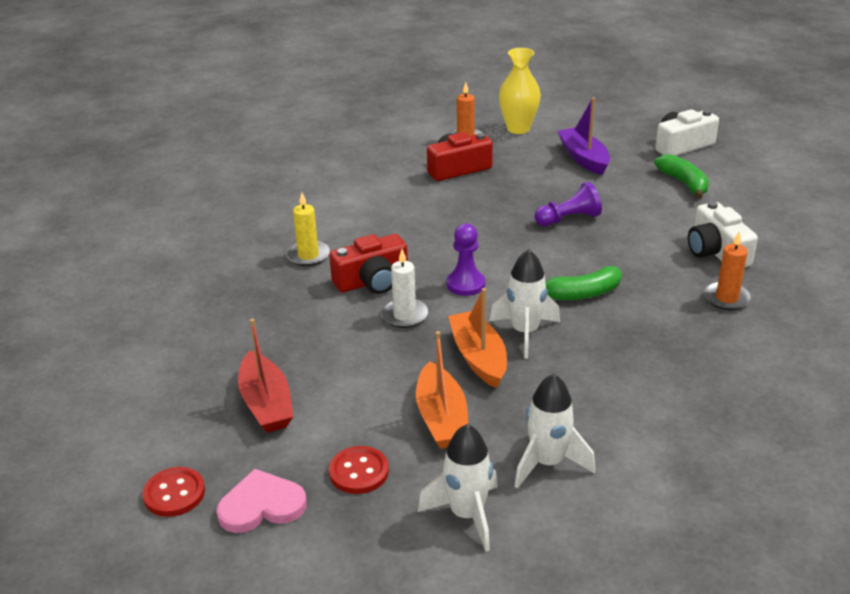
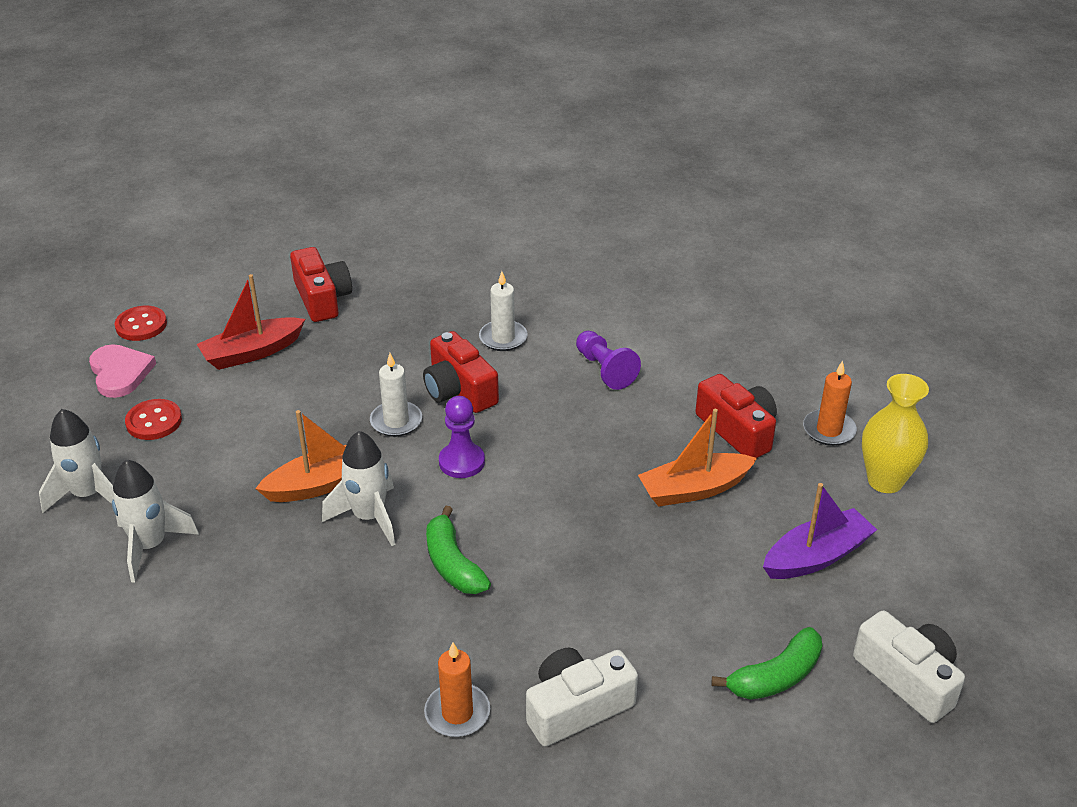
camera: 80 degrees right, 5 degrees up
(193, 356) = (322, 298): none -> red camera
(308, 255) = (503, 338): yellow candle -> white candle
(441, 418) = (224, 466): orange boat -> orange boat (694, 489)
(569, 219) = (632, 546): purple pawn -> purple pawn (605, 370)

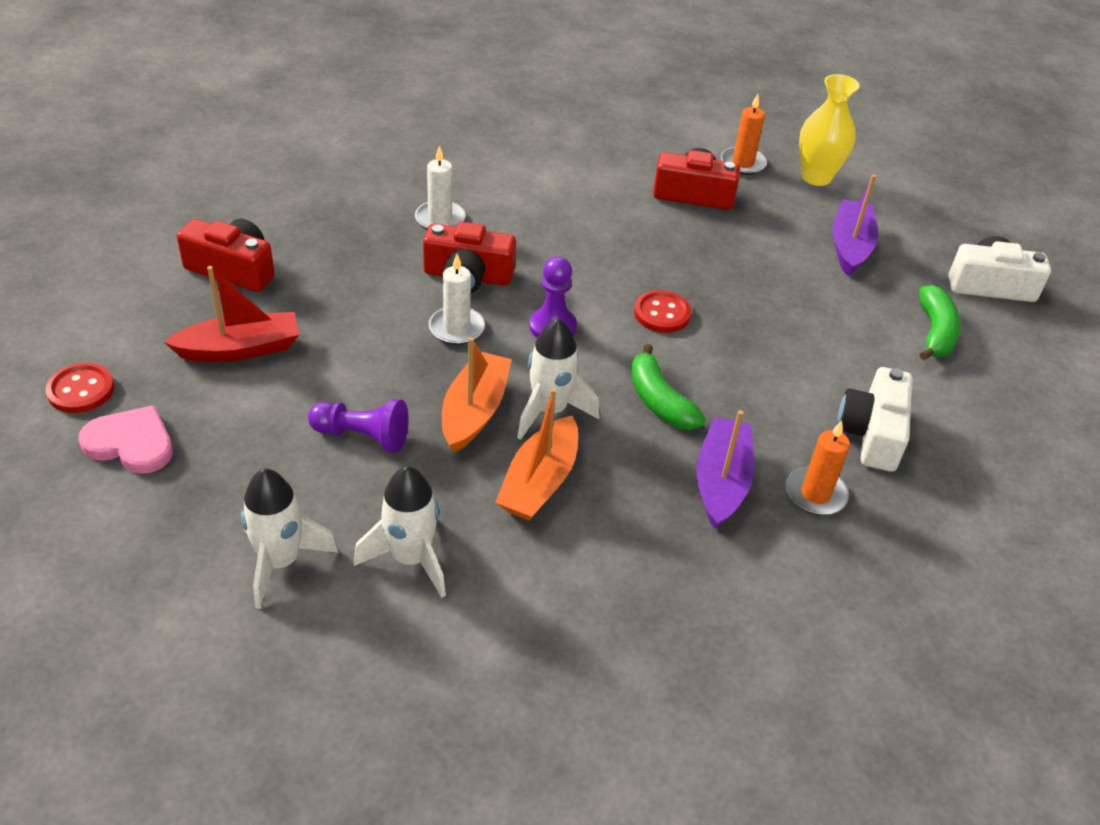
camera: 50 degrees left, 5 degrees up
(154, 421) = (240, 461): red button -> red button (662, 313)
(252, 352) = (240, 349): red boat -> red boat turned 120 degrees counterclockwise
(404, 650) = (721, 482): none -> purple boat
(452, 564) = (659, 401): green banana -> green banana turned 45 degrees clockwise
(605, 370) = (549, 201): purple pawn -> purple pawn (362, 436)
(694, 489) = (726, 249): orange boat -> orange boat (540, 482)

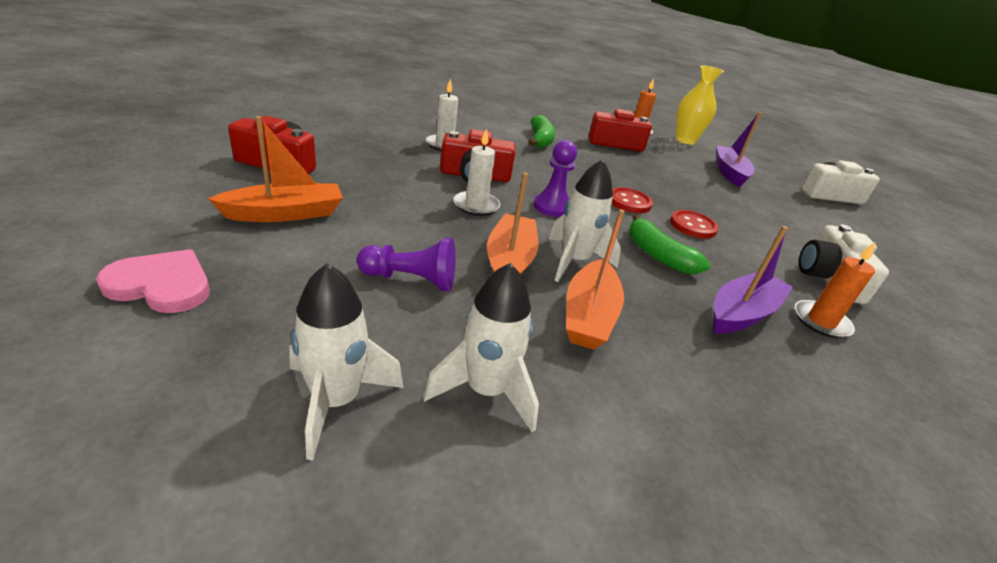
camera: 10 degrees left, 10 degrees down
(81, 390) = (113, 240): red button -> red button (692, 226)
(240, 349) = (285, 214): red boat -> orange boat
(721, 482) = (742, 313): purple boat -> purple boat turned 45 degrees clockwise
(935, 332) = (818, 218): green banana -> green banana (540, 140)

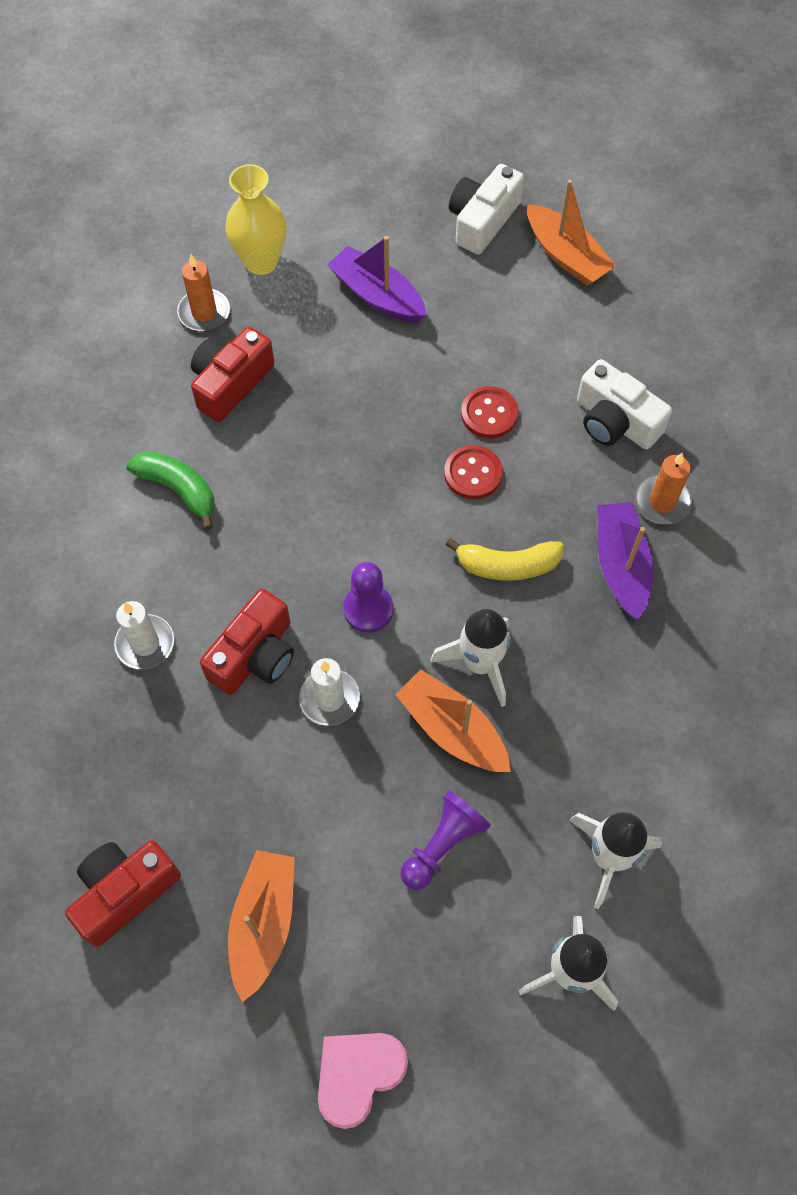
camera: 50 degrees left, 30 degrees up
(589, 315) = (563, 711): orange boat -> orange boat (566, 255)
(629, 202) = (394, 504): red button -> red button (489, 414)
(658, 255) = (507, 565): green banana -> yellow banana

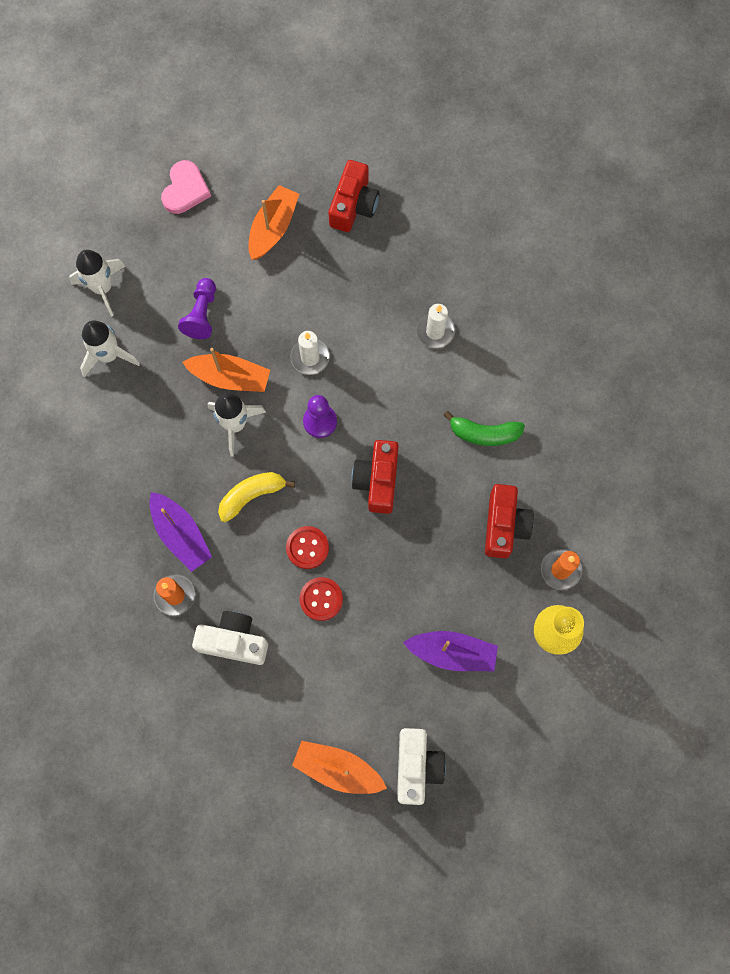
camera: 150 degrees right, 10 degrees up
(255, 655) = (368, 359): red camera -> red camera (377, 480)
(263, 924) = (273, 228): orange boat -> orange boat turned 135 degrees counterclockwise

